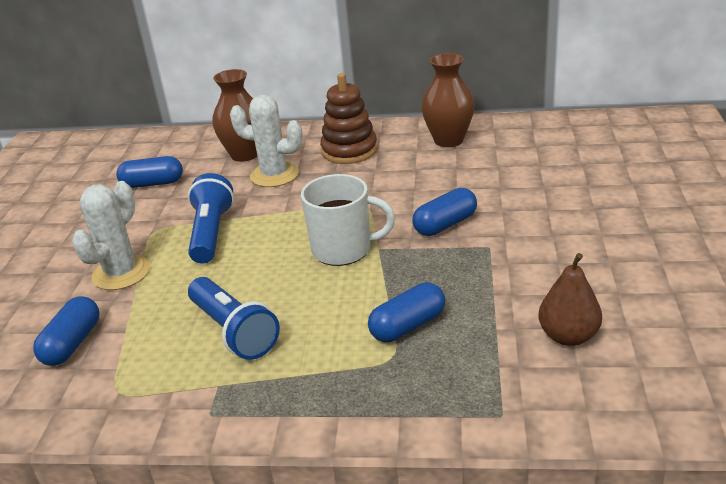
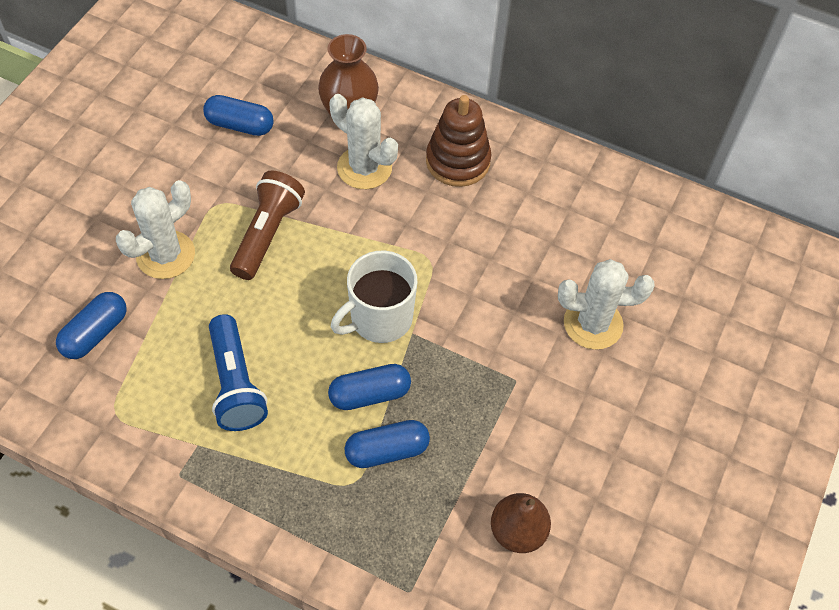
camera: 15 degrees right, 25 degrees up
(211, 233) = (267, 234): blue flashlight -> brown flashlight
(344, 249) = (379, 319): white mug -> white mug turned 120 degrees clockwise
(445, 224) = (492, 328): blue capsule -> blue capsule (369, 394)
(448, 140) = (569, 192): brown vase -> none
(525, 197) = (593, 324): none -> white cactus

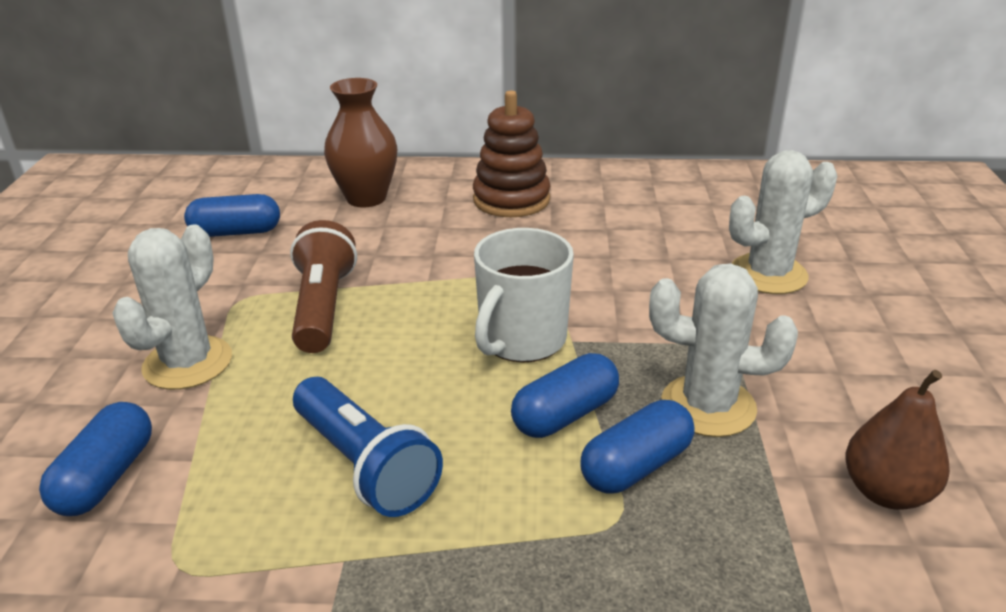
camera: 20 degrees left, 25 degrees down
(364, 168) = (410, 228): white cactus -> white cactus (708, 406)

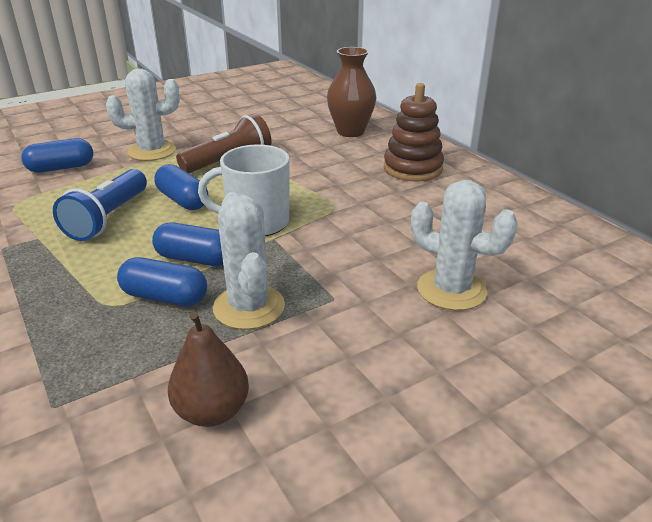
camera: 55 degrees right, 0 degrees up
(236, 232) = (272, 118): blue capsule -> blue capsule (183, 200)

